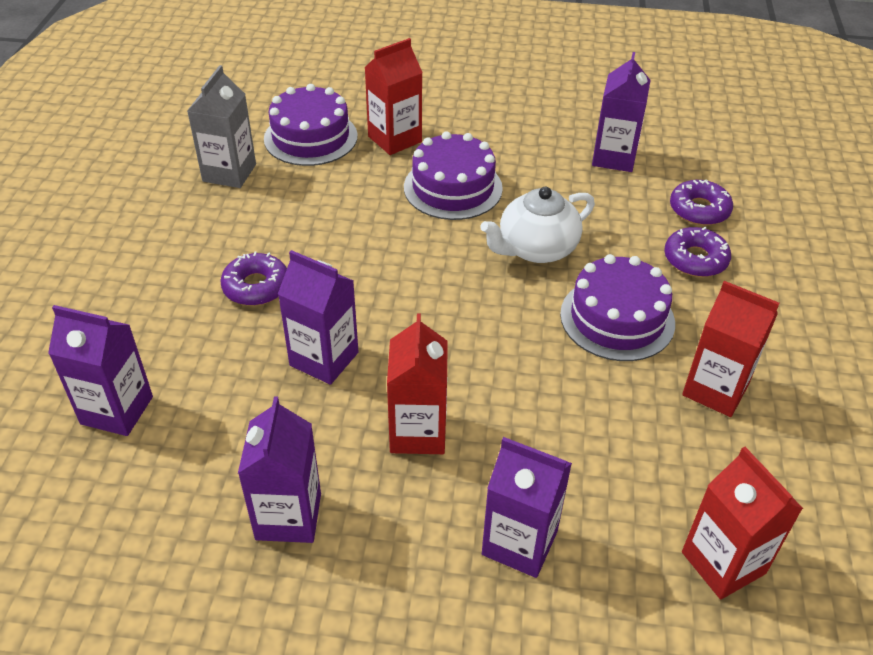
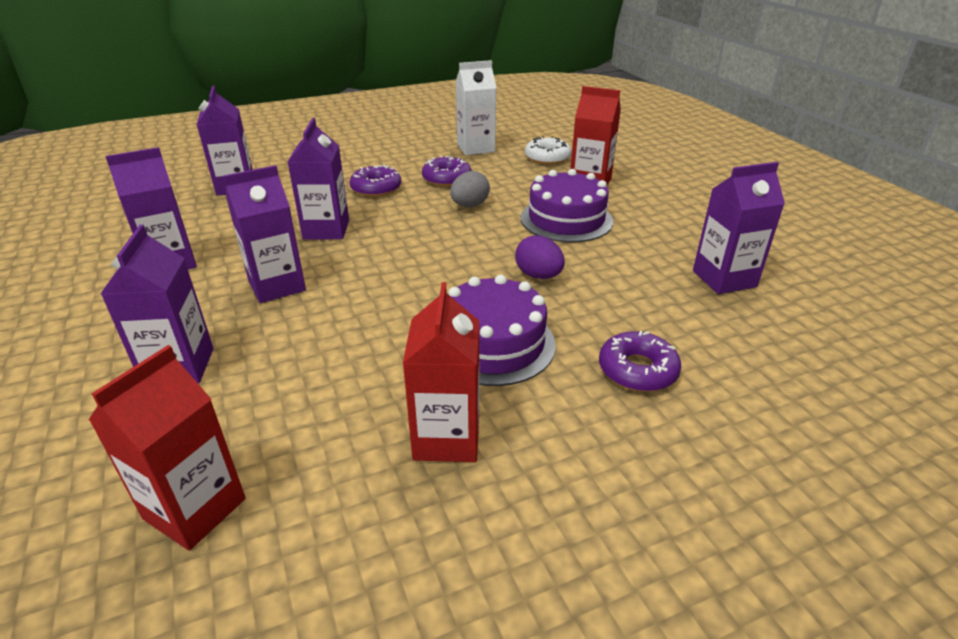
camera: 60 degrees right, 10 degrees down
(229, 173) = (475, 148): grey carton -> white carton
(310, 137) = (547, 158): purple cake -> white donut
(367, 235) = (469, 205): none -> grey egg
(418, 432) = (277, 286): red carton -> purple carton
(536, 249) = (538, 275): white teapot -> purple egg
(699, 210) = (722, 352): purple donut -> purple donut (447, 178)

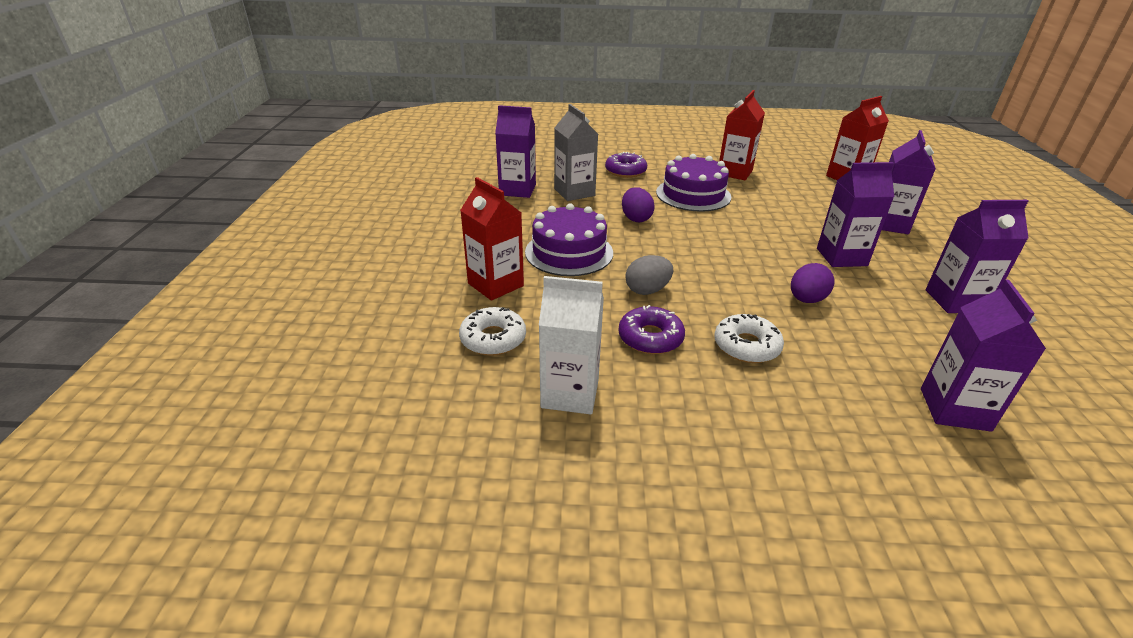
camera: 155 degrees left, 0 degrees up
(326, 230) = (806, 300): purple carton -> purple egg
(376, 188) = (746, 346): purple donut -> white donut
(654, 296) = (574, 192): none -> grey carton

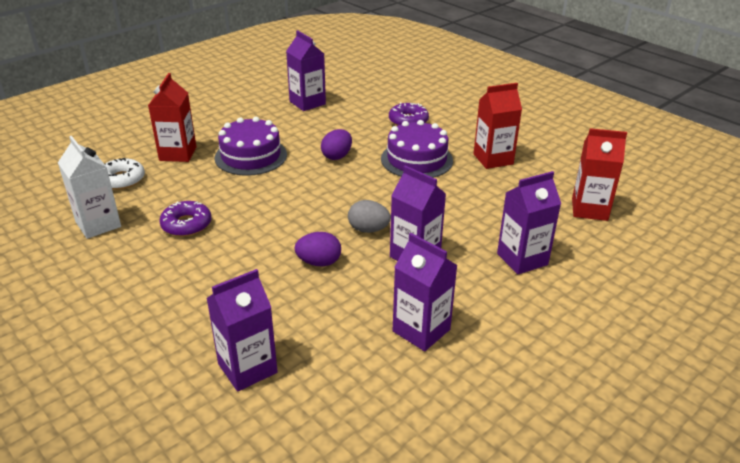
camera: 45 degrees right, 0 degrees up
(574, 192) = (338, 120): grey carton -> none
(647, 290) = (242, 201): grey egg -> grey egg (368, 229)
(746, 346) = (222, 261): white donut -> none

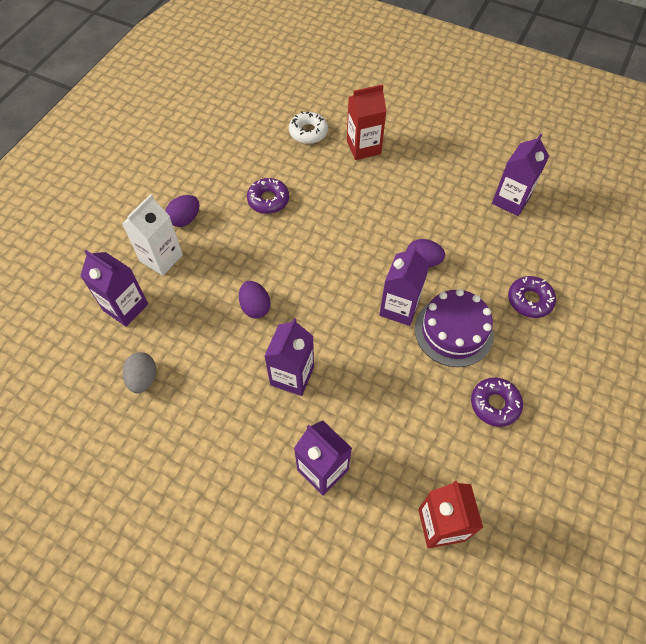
camera: 70 degrees right, 25 degrees up
(98, 224) = (246, 149): white carton -> white carton (161, 258)
(155, 291) = (185, 219): none -> purple egg
(251, 156) = (387, 197): purple cake -> none
(368, 229) = (315, 327): grey egg -> grey egg (143, 378)
(421, 330) = (197, 408): purple carton -> purple carton (399, 308)
(493, 159) = (495, 404): red carton -> purple donut

